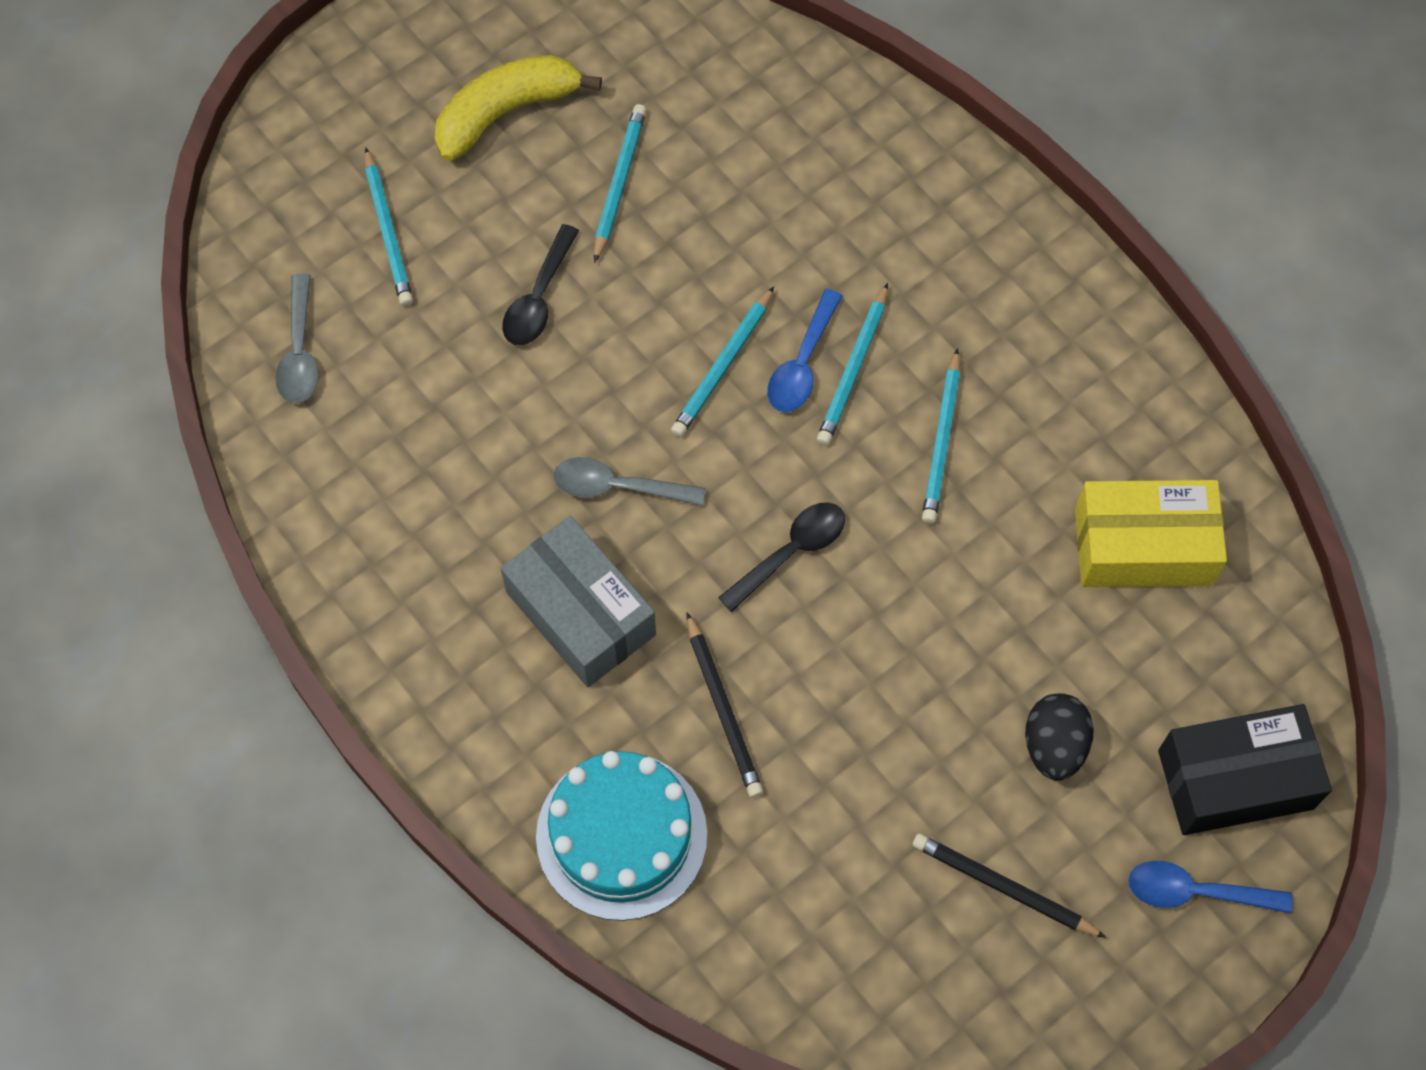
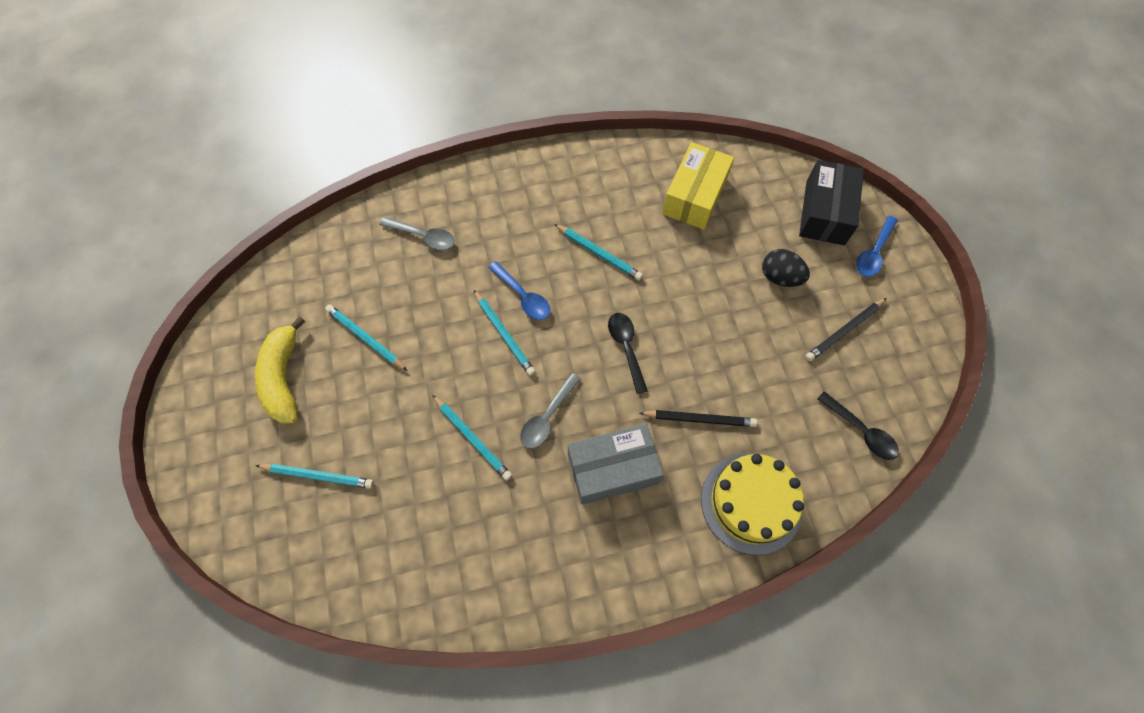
camera: 65 degrees left, 0 degrees up
(300, 351) = (366, 562): grey spoon -> grey spoon (423, 236)
(539, 298) = (410, 410): black spoon -> black spoon (861, 431)
(621, 835) = (751, 502): turquoise cake -> yellow cake
(853, 369) = (539, 275): turquoise pencil -> turquoise pencil (472, 438)

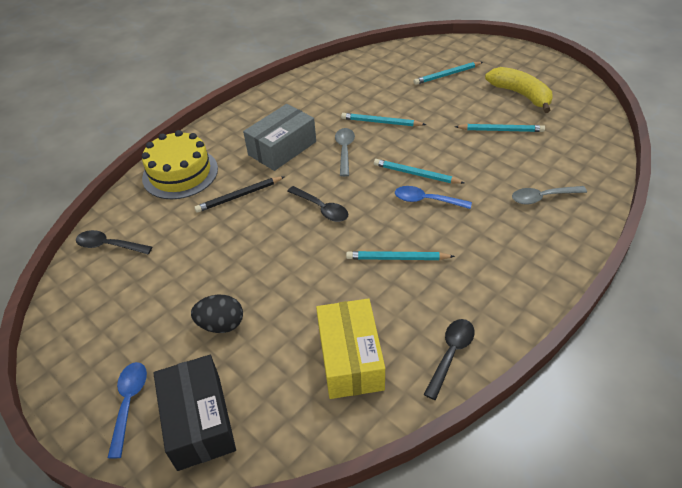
camera: 150 degrees right, 20 degrees down
(623, 161) = (451, 354): none -> black spoon
(844, 331) = (142, 309): black pencil -> none

